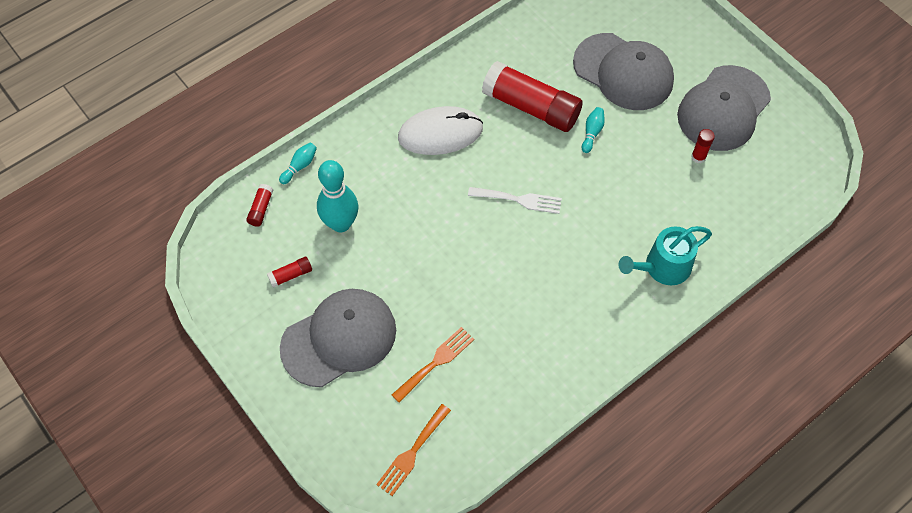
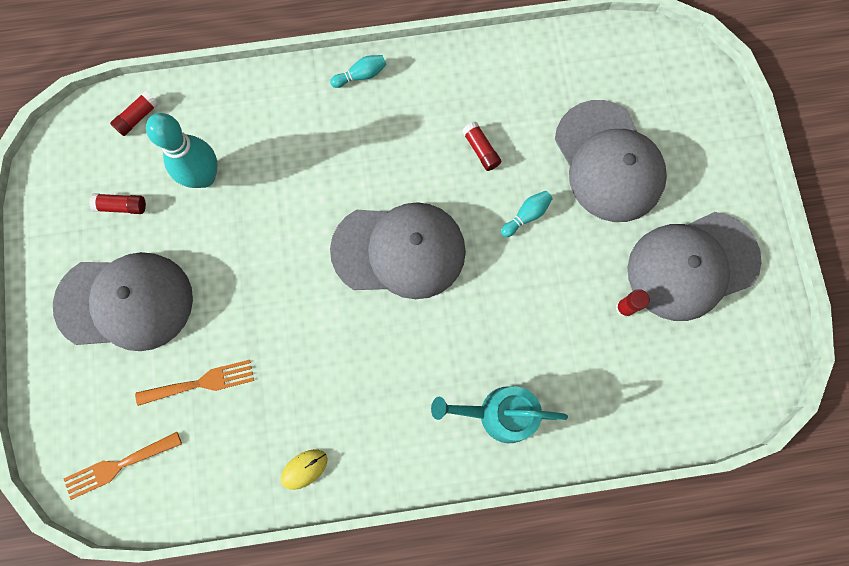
camera: 30 degrees right, 15 degrees up
(299, 166) = (203, 90): turquoise bowling pin -> turquoise bowling pin (361, 75)
(440, 133) = (366, 129): white mouse -> none
(519, 200) = (399, 251): white fork -> grey cap
(531, 107) = (480, 150): red glue stick -> red glue stick, size x0.41
(552, 378) = (304, 469): none -> yellow mouse

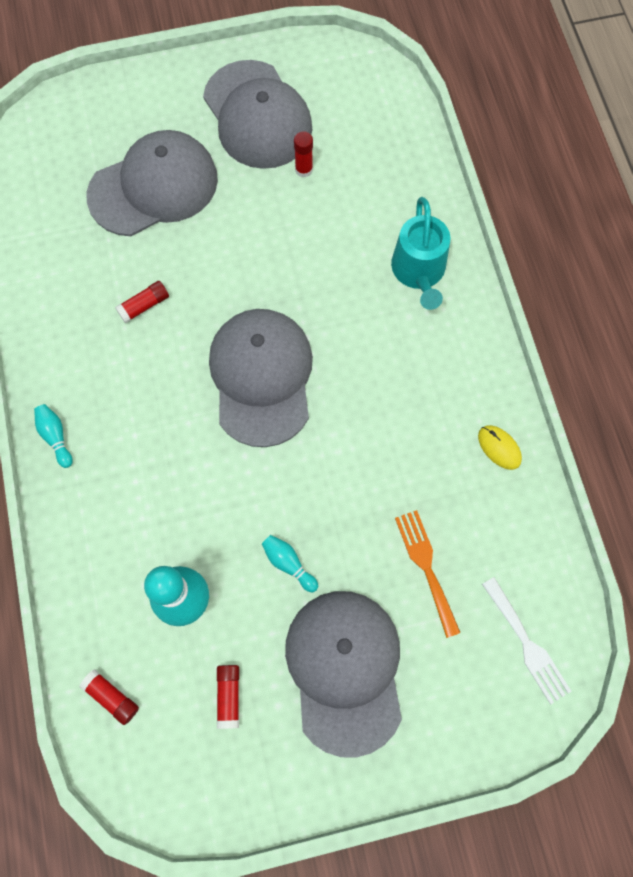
camera: 95 degrees left, 5 degrees down
(118, 466) = (527, 644): orange fork -> white fork
(526, 216) = (215, 258): turquoise bowling pin -> turquoise bowling pin (288, 563)

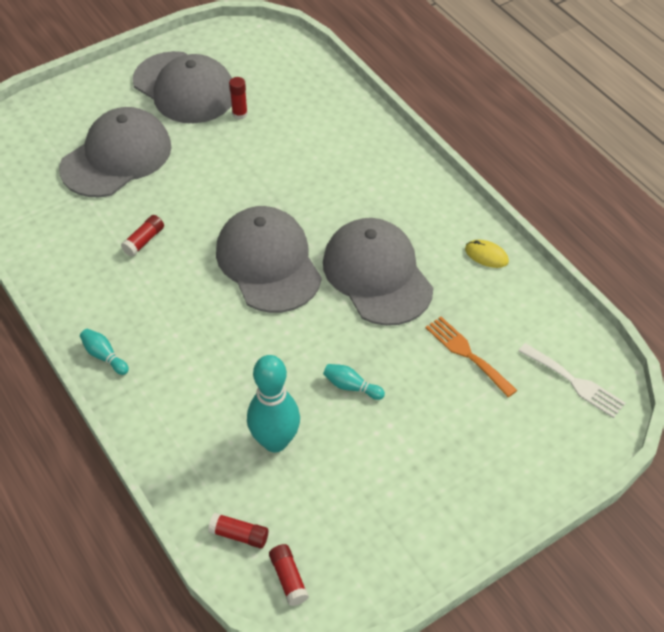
camera: 20 degrees left, 20 degrees down
(229, 696) = (344, 500): red glue stick -> red glue stick (288, 578)
(345, 670) = (435, 448): grey cap -> grey cap (377, 275)
(419, 271) = (365, 156): turquoise watering can -> none

